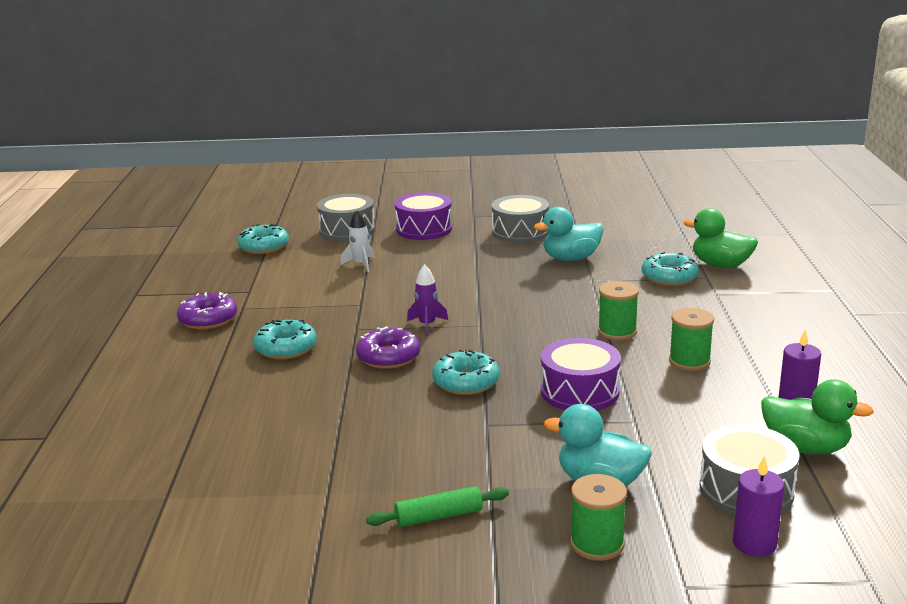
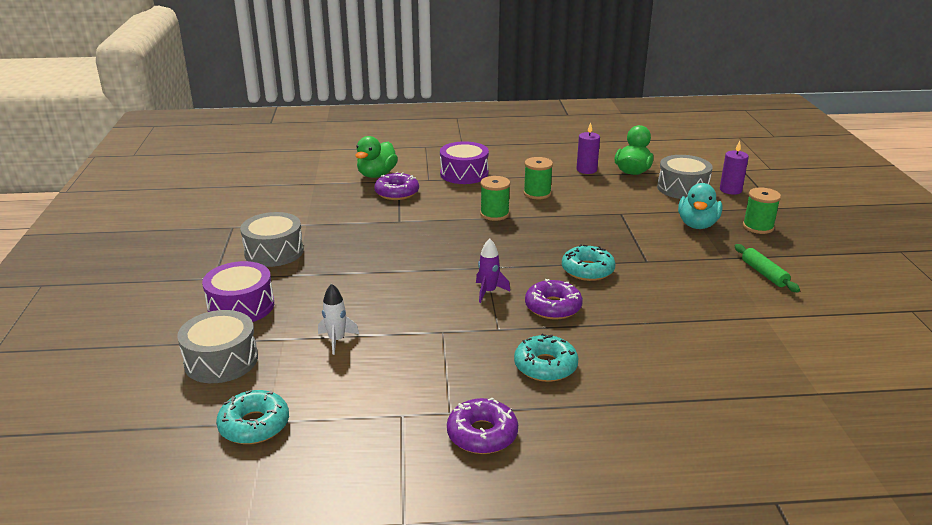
camera: 95 degrees left, 5 degrees up
(571, 258) = (348, 229): turquoise duck -> none
(579, 391) = (589, 229): purple drum -> purple drum (464, 174)
(669, 277) = (397, 193): turquoise donut -> purple donut

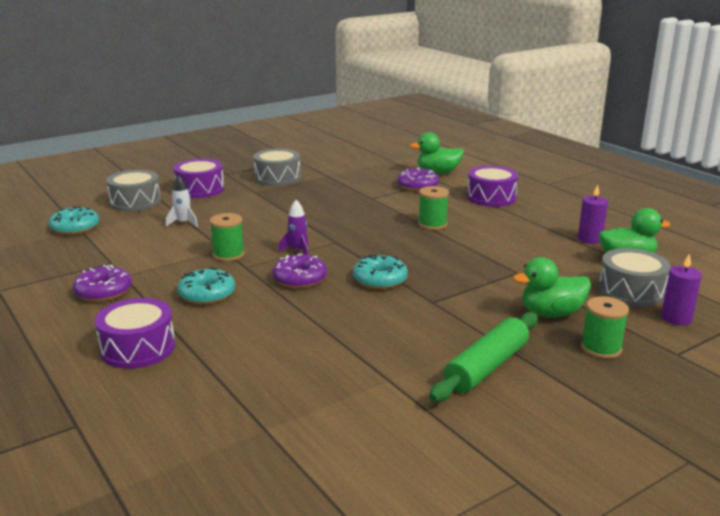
camera: 60 degrees right, 5 degrees down
(537, 193) = (499, 231): green spool -> green spool (228, 255)
(638, 434) = (138, 348): none -> purple drum
(697, 225) = (551, 313): turquoise duck -> green duck
(764, 274) = (486, 367): green rolling pin -> green rolling pin, size x1.65

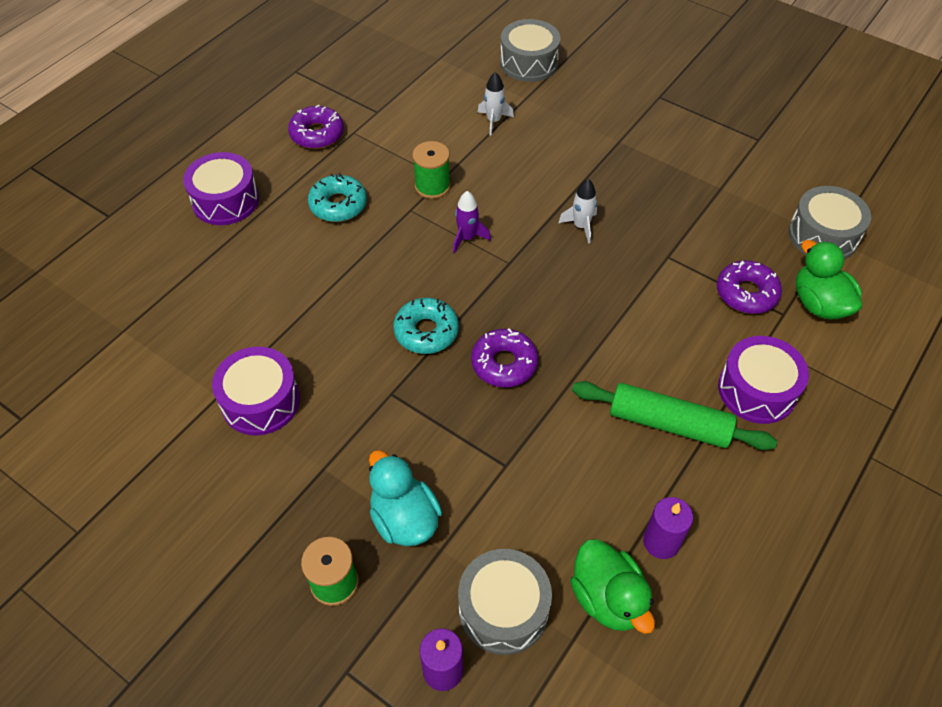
camera: 70 degrees right, 30 degrees up
(75, 228) = (441, 53): turquoise donut -> none
(200, 189) = (595, 95): purple drum -> purple drum (261, 401)
(277, 178) = (677, 145): grey drum -> grey drum (823, 235)
(300, 279) = (400, 262): purple donut -> purple donut (504, 363)
(322, 215) = (581, 226): none -> white rocket
(432, 224) = (613, 343): green spool -> none
(486, 367) = (262, 473): green rolling pin -> green rolling pin (668, 423)
(551, 313) = (404, 519): green duck -> turquoise duck

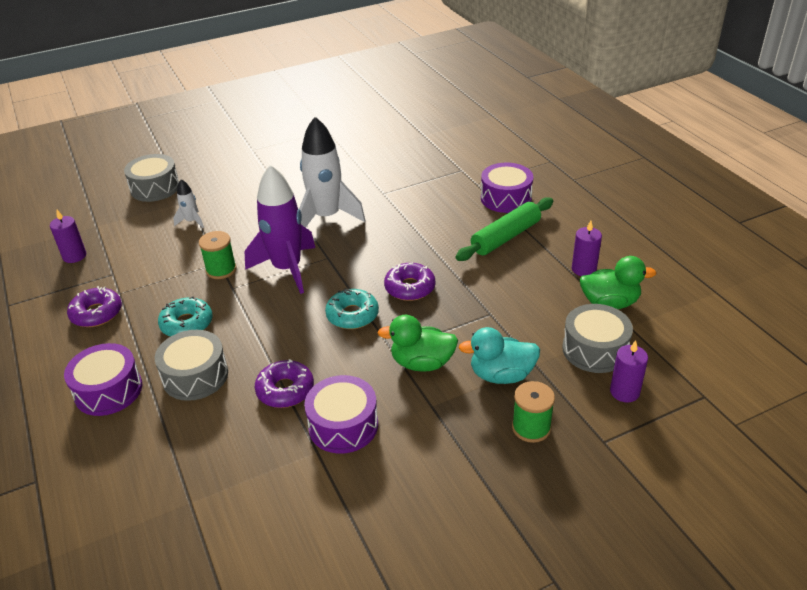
camera: 60 degrees left, 15 degrees down
(385, 71) = (74, 256): none -> purple candle
(467, 238) = (287, 269): purple rocket -> purple rocket, size x2.22
(581, 226) = (327, 217): white rocket -> white rocket, size x2.22
(746, 293) = (436, 176): purple donut -> purple donut (285, 390)
(819, 304) = (464, 156): green duck -> green duck (422, 363)
(823, 235) = (419, 137): grey drum -> grey drum (195, 376)

